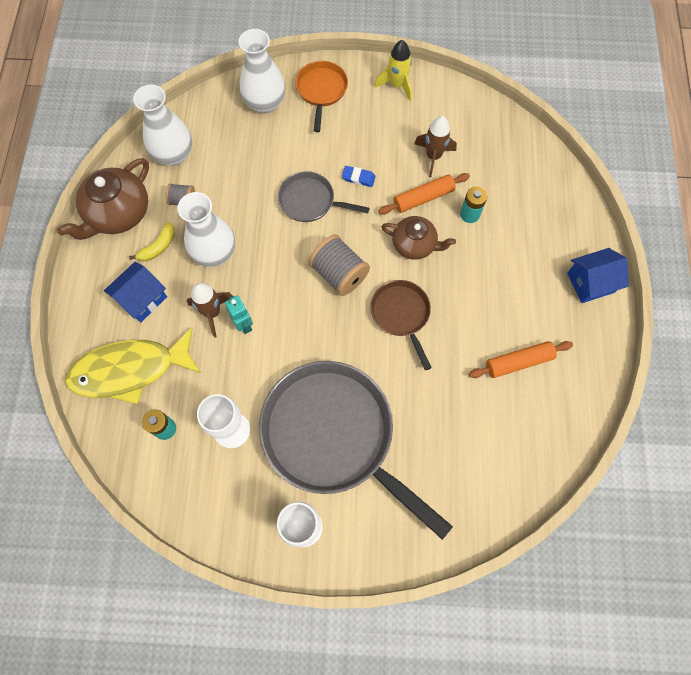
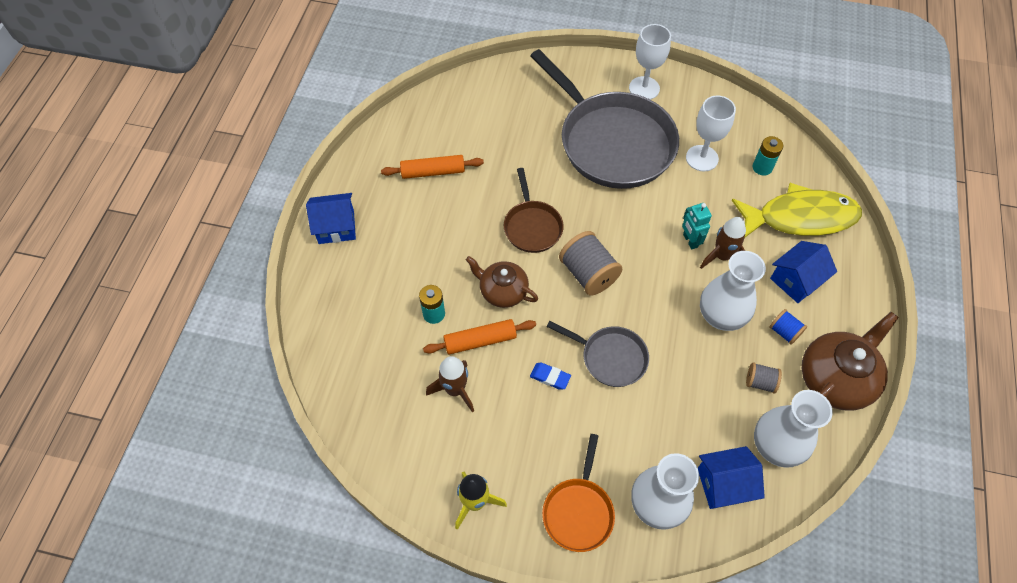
camera: 170 degrees left, 10 degrees down
(158, 247) = (784, 332): yellow banana -> blue spool
(215, 123) = (724, 484): none -> blue house

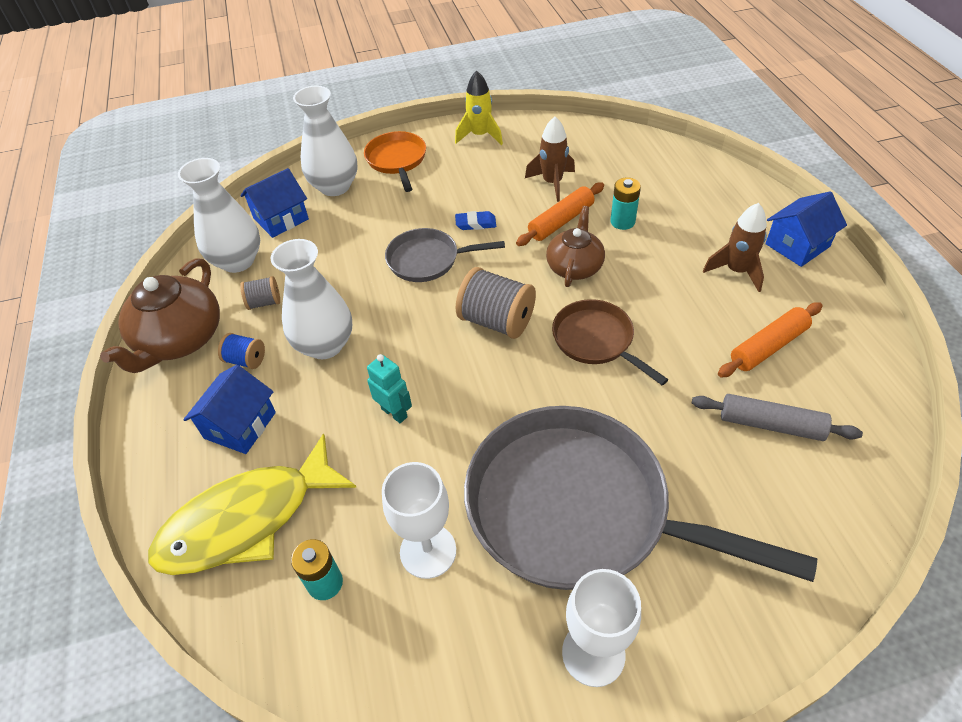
camera: 155 degrees right, 10 degrees down
(477, 133) = (770, 424): none -> grey rolling pin
(502, 291) = (574, 266): brown teapot -> brown teapot turned 75 degrees counterclockwise
(722, 256) = (345, 412): brown rocket -> brown rocket (736, 271)

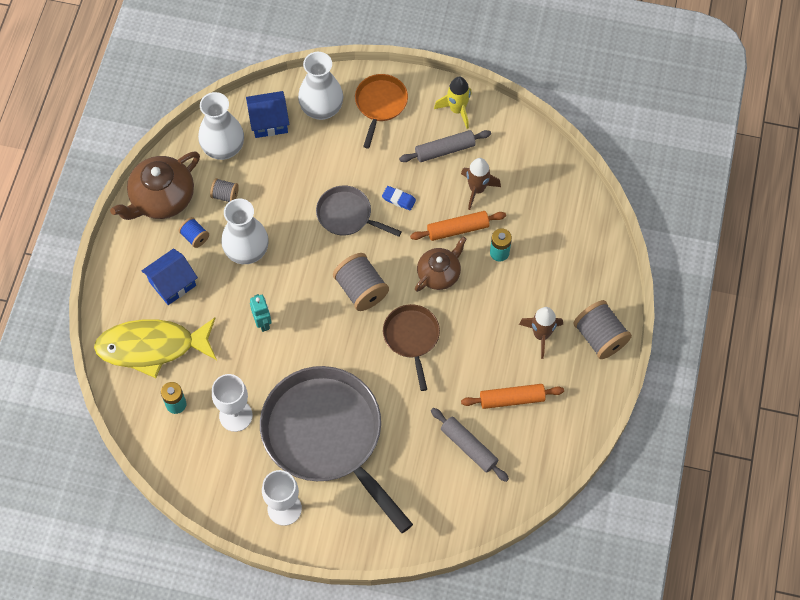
camera: 25 degrees right, 15 degrees up
(493, 167) = (445, 150): none -> grey rolling pin
(797, 245) = (599, 337): blue house -> grey spool

